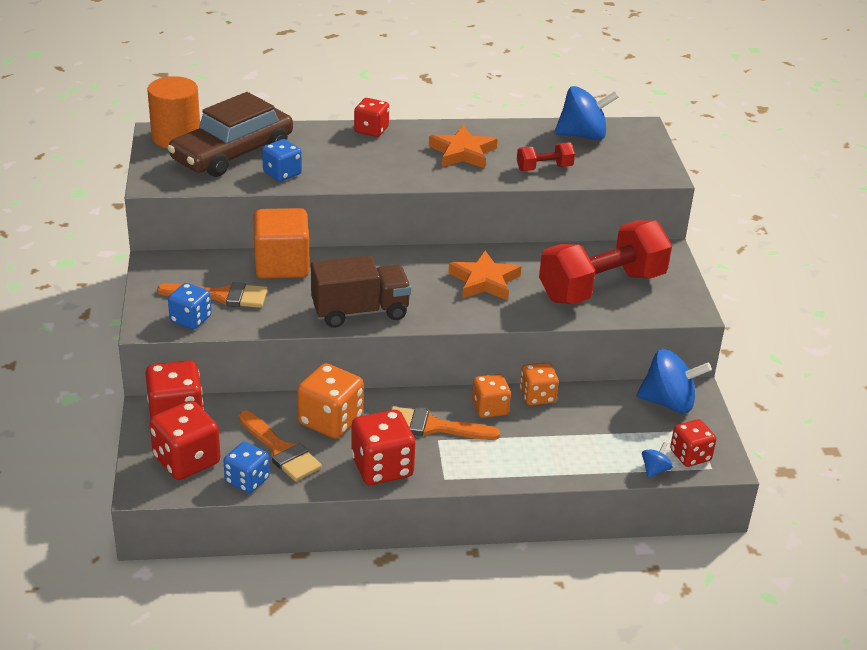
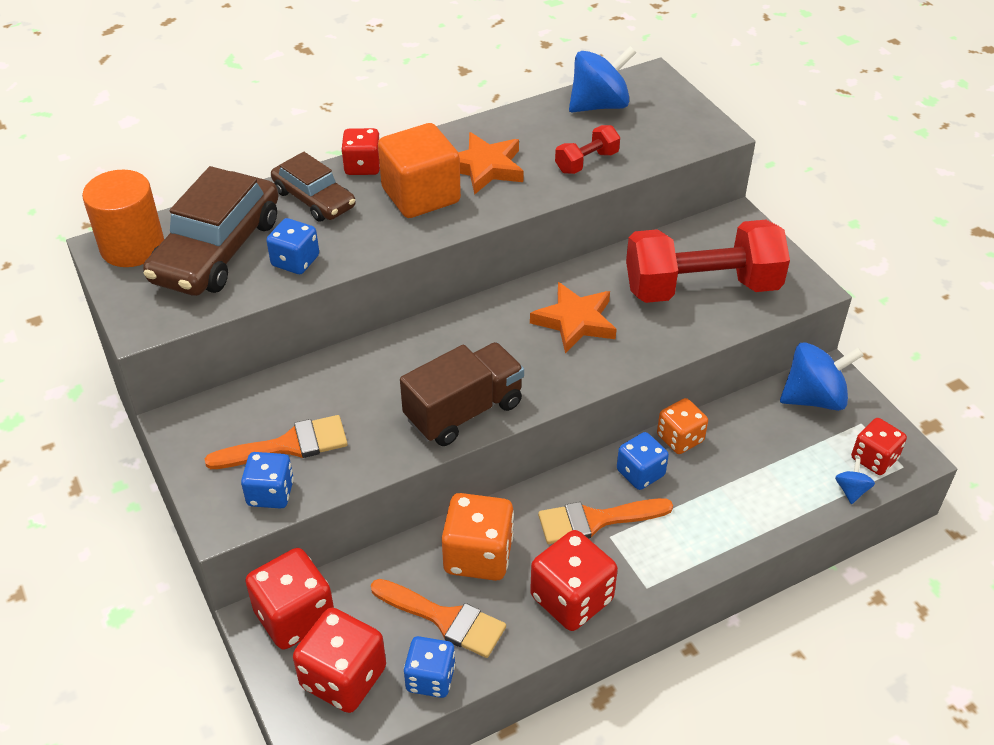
camera: 20 degrees left, 10 degrees up
(282, 265) = (335, 375): orange cube -> orange cube (421, 195)
(322, 141) = (314, 199): none -> brown car
(490, 408) = (640, 473): orange dice -> blue dice
(601, 287) = (701, 288): red dumbbell -> red dumbbell turned 45 degrees clockwise

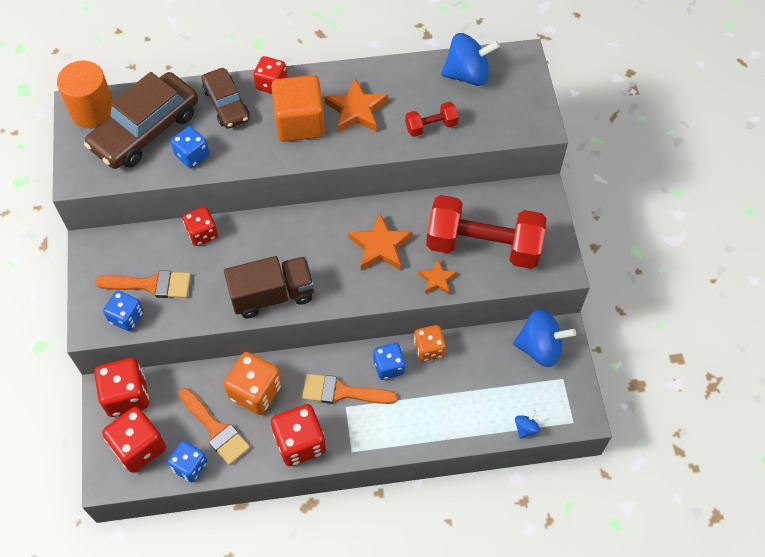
camera: 20 degrees right, 15 degrees up
(666, 337) = (437, 279): none -> orange star
(874, 458) = (556, 409): red dice -> red dice (202, 233)

